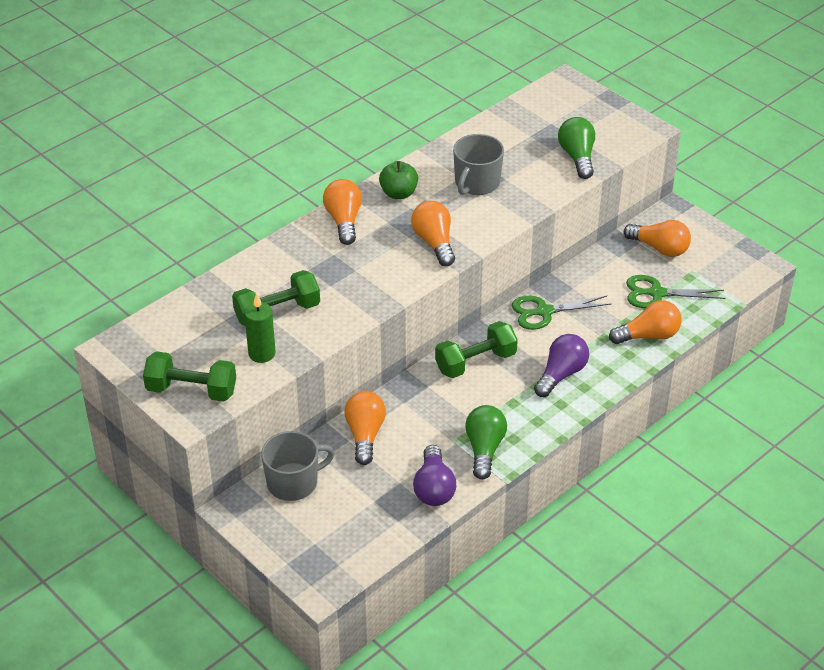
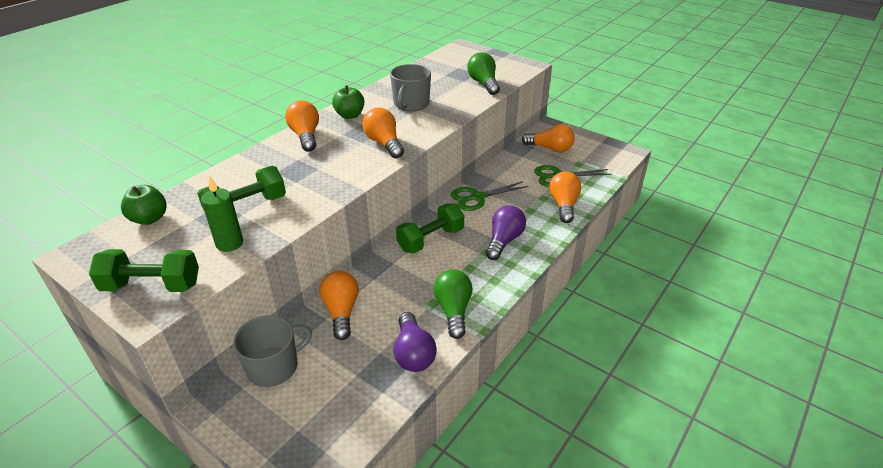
camera: 10 degrees left, 5 degrees down
(179, 314) = (149, 219): none -> green apple
(648, 335) = (563, 205): orange light bulb -> orange light bulb turned 60 degrees counterclockwise

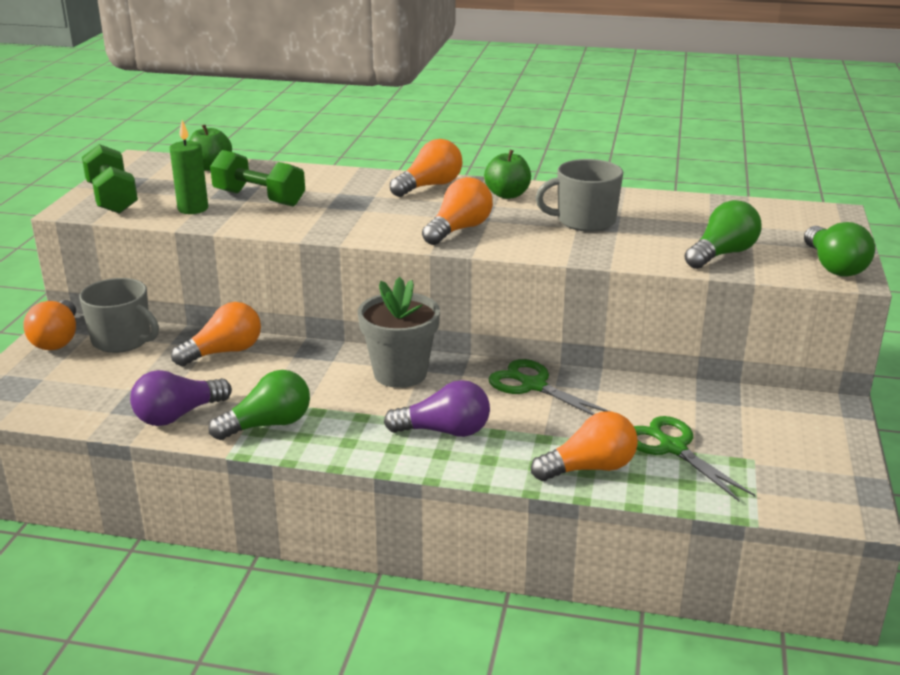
camera: 65 degrees right, 10 degrees down
(430, 240) = (400, 373): green dumbbell -> grey flower pot
(517, 65) = (833, 266): none -> green light bulb
(550, 148) = (754, 422): orange light bulb -> orange light bulb (57, 339)

